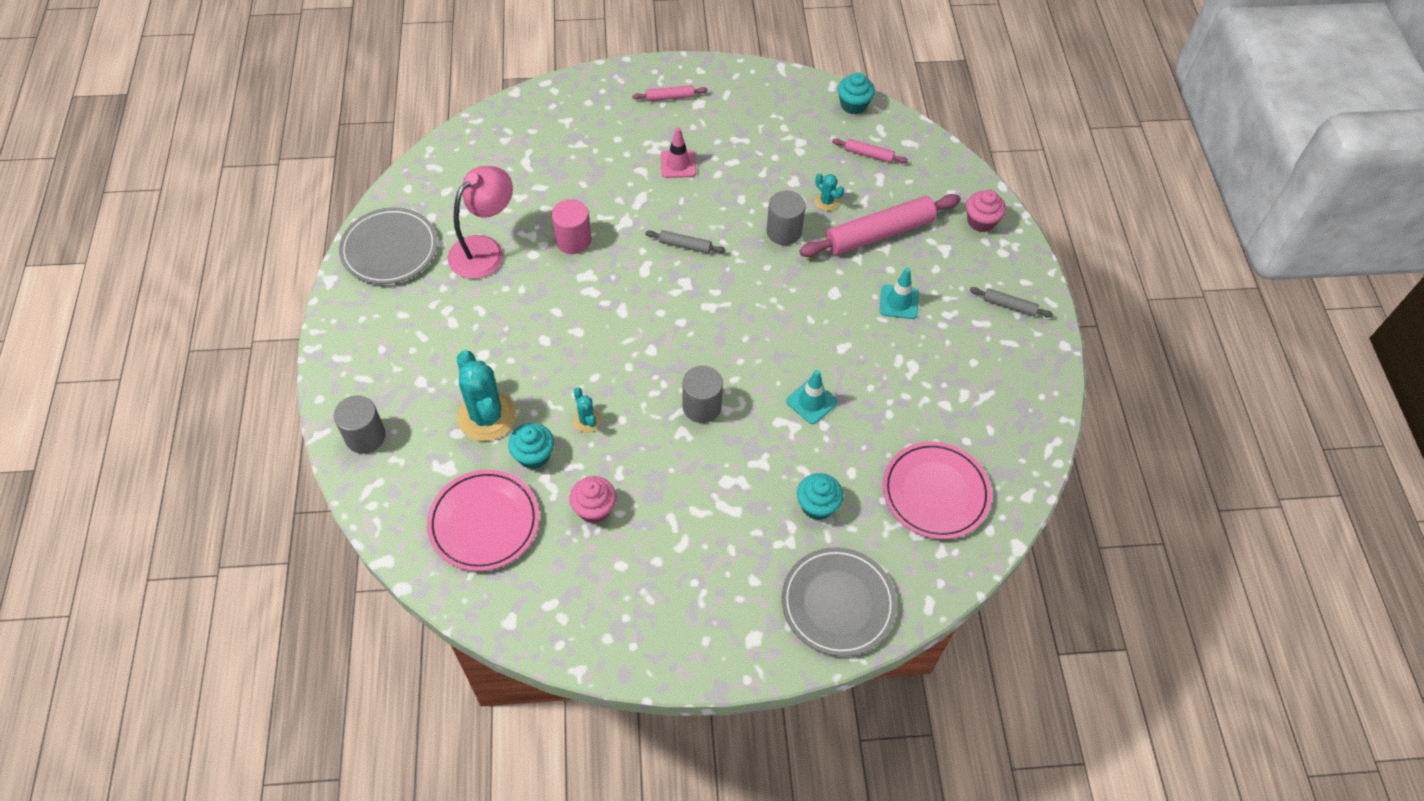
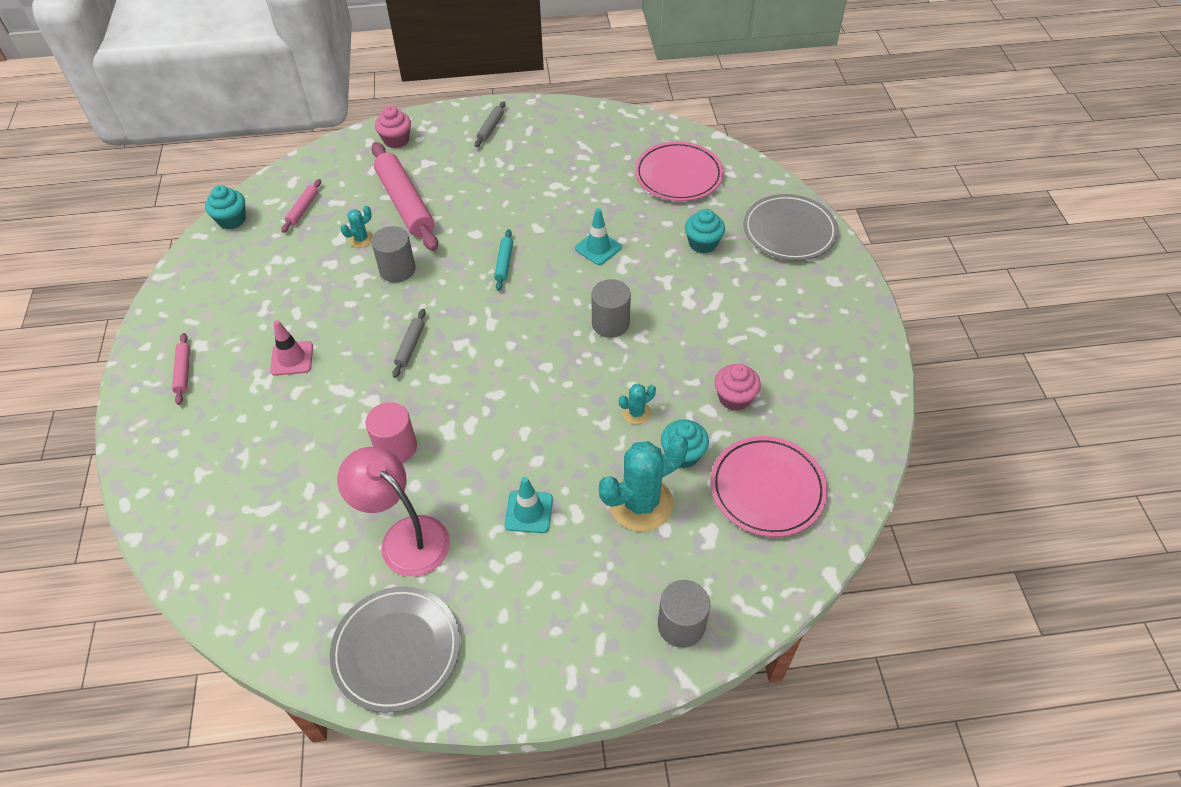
camera: 90 degrees left, 5 degrees down
(790, 317) = (504, 263): none -> turquoise rolling pin
(899, 302) = (486, 192): turquoise traffic cone -> turquoise traffic cone (529, 512)

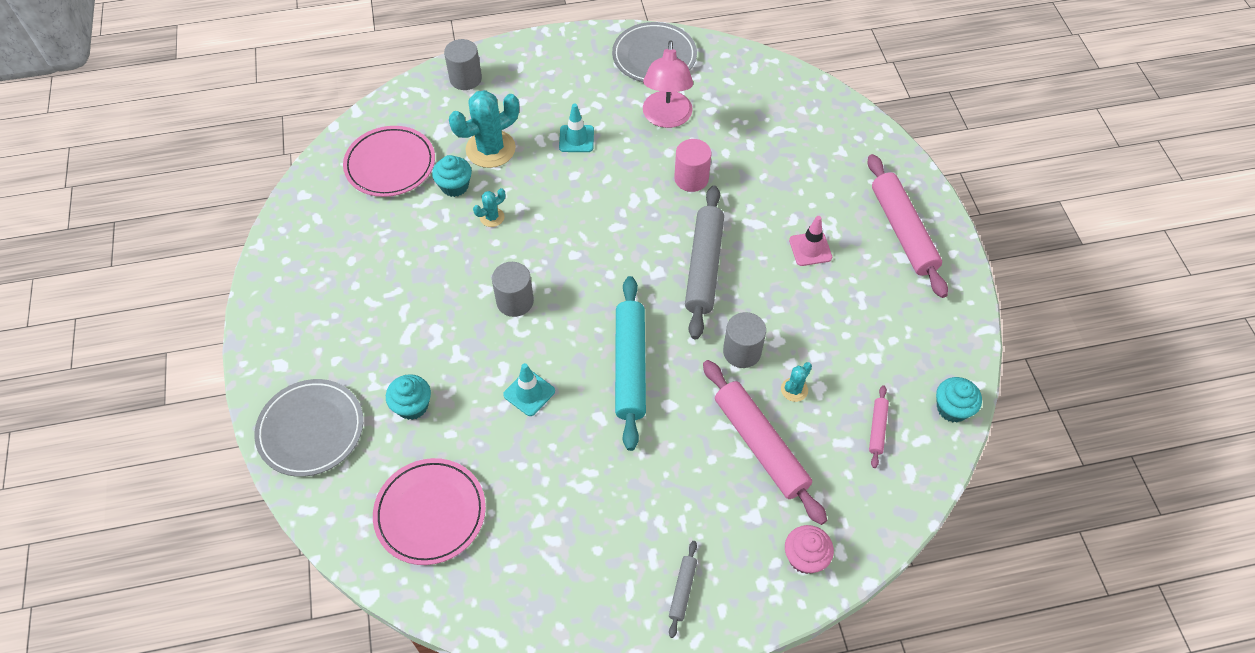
camera: 175 degrees right, 5 degrees up
(184, 372) = (902, 231): pink rolling pin -> pink rolling pin, size x2.19
(405, 537) = (666, 118): pink lamp -> pink lamp turned 60 degrees clockwise
(410, 346) = (704, 267): grey rolling pin -> grey rolling pin, size x2.19
(504, 263) = (629, 366): turquoise rolling pin -> turquoise rolling pin, size x2.19
(734, 398) = (404, 235): pink cupcake -> none

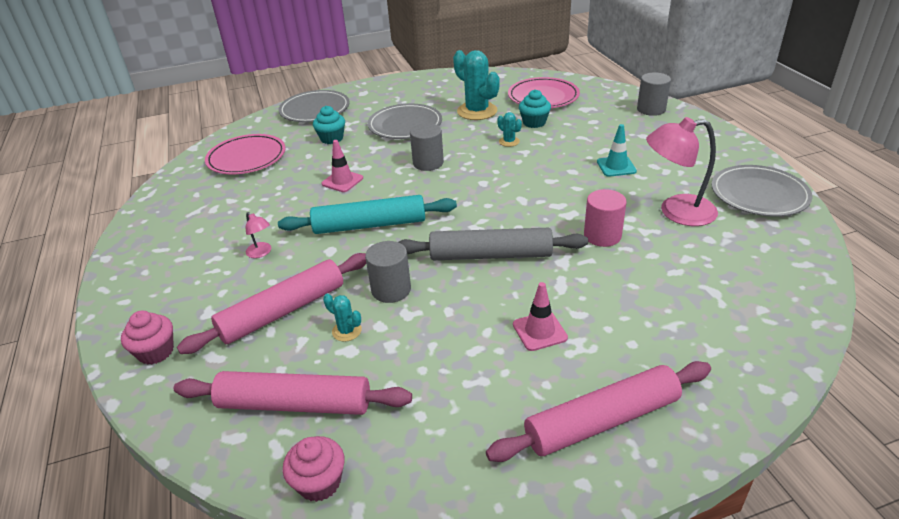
camera: 85 degrees right, 20 degrees down
(407, 318) = (405, 125): none -> grey plate
(490, 149) = (580, 130): turquoise cactus -> turquoise cactus (477, 111)
(529, 393) = (342, 181): turquoise traffic cone -> pink traffic cone
(659, 473) = (261, 253): none -> pink lamp
(683, 590) = (150, 277): grey rolling pin -> none
(877, 428) = (295, 404): pink rolling pin -> pink rolling pin, size x2.19
(952, 408) = (319, 482): turquoise cupcake -> pink cupcake

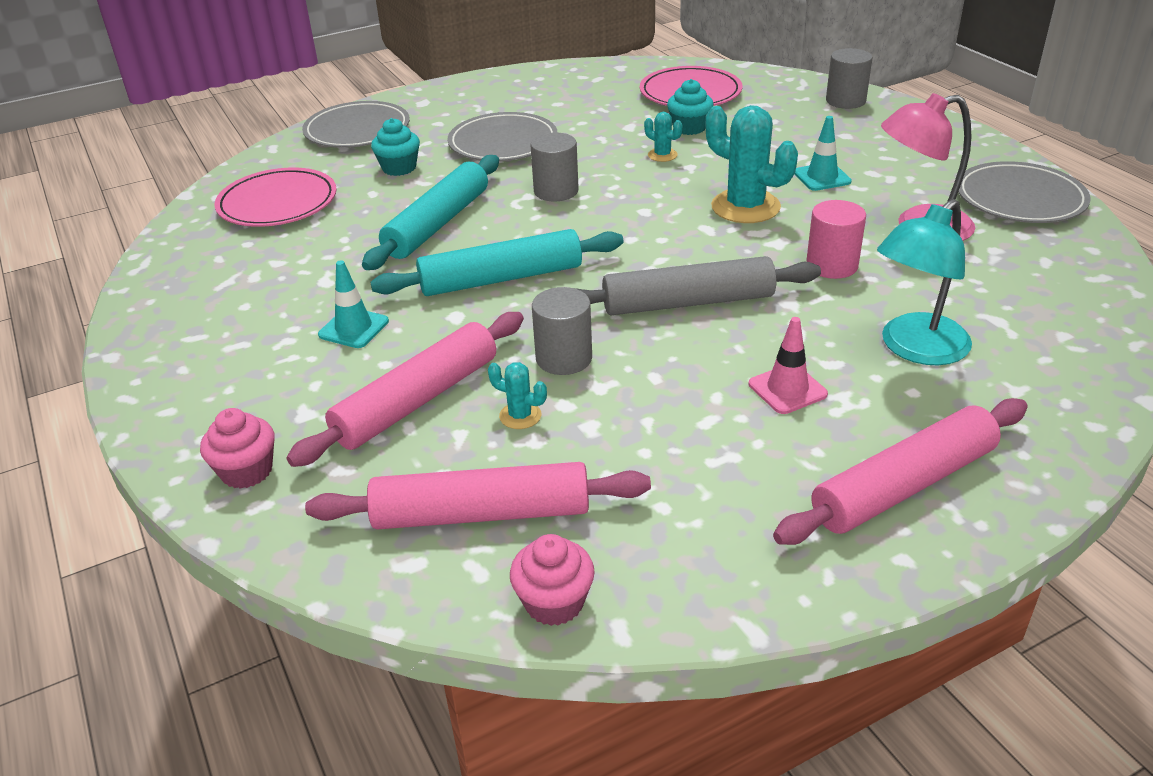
camera: 10 degrees left, 0 degrees up
(261, 253) = (354, 328): pink lamp -> turquoise traffic cone
(342, 181) = (438, 224): pink traffic cone -> turquoise rolling pin
(477, 111) = (602, 118): turquoise cactus -> turquoise cactus (745, 207)
(644, 309) = (915, 349): none -> turquoise lamp

